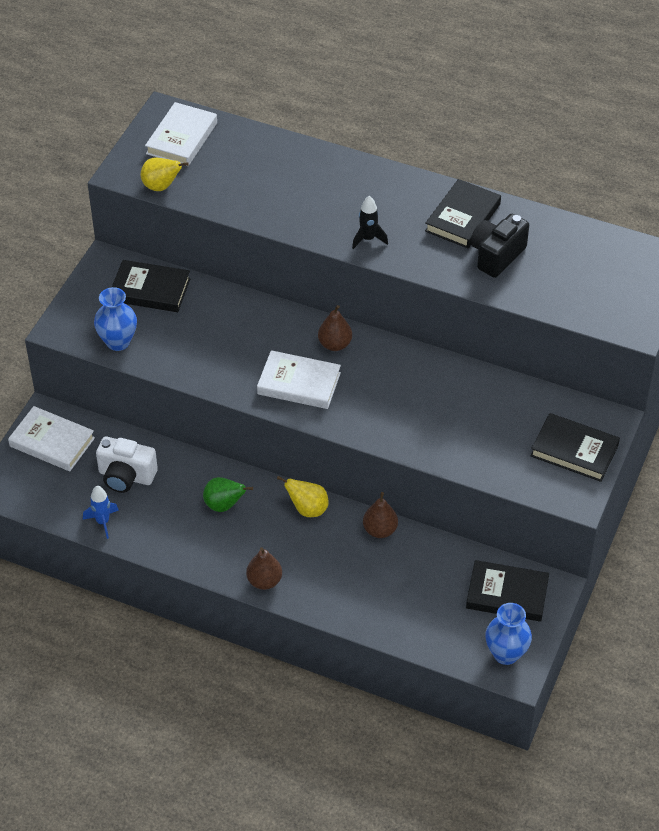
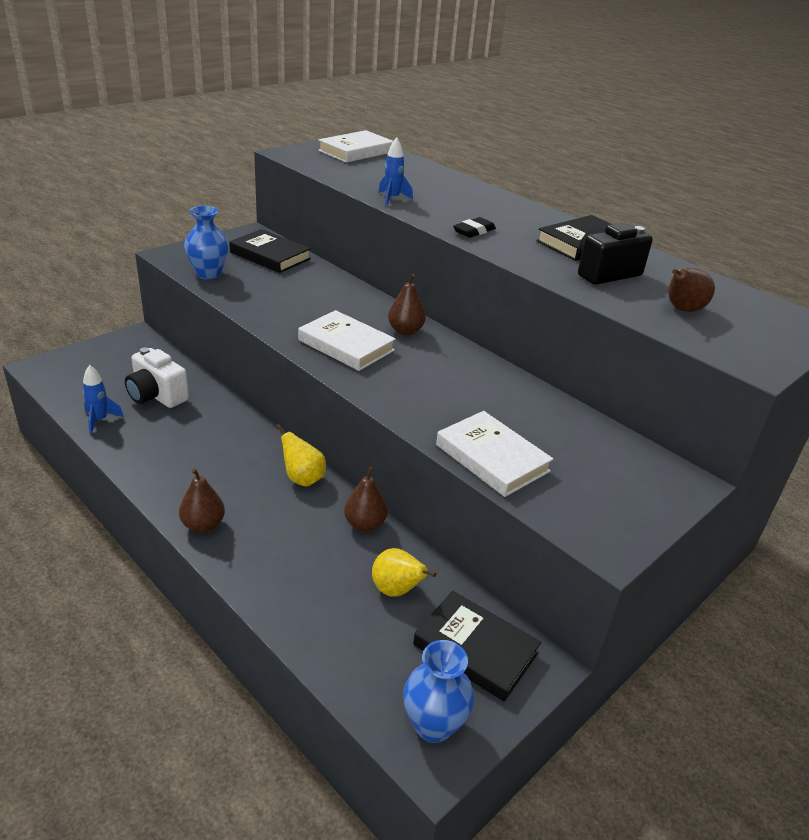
camera: 20 degrees right, 15 degrees down
(52, 442) = (121, 353): white book -> white book (492, 458)
(161, 187) = (312, 165): yellow pear -> yellow pear (396, 590)
(224, 505) = (223, 447): green pear -> none
(271, 216) = (392, 199): none -> blue rocket
(368, 239) = (474, 231): black rocket -> black eraser
(569, 282) = (682, 310): none -> brown pear
(574, 451) = (626, 495): black book -> none

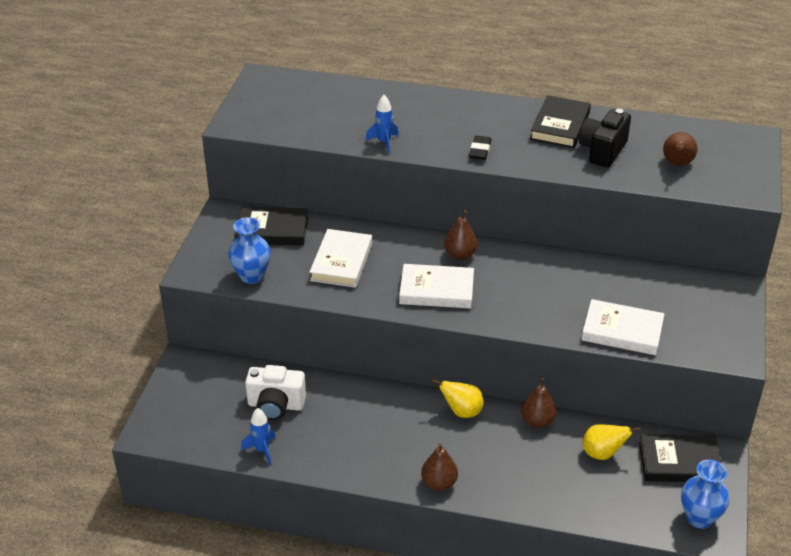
camera: 30 degrees left, 5 degrees up
(356, 151) = (282, 93): white book -> white book (341, 262)

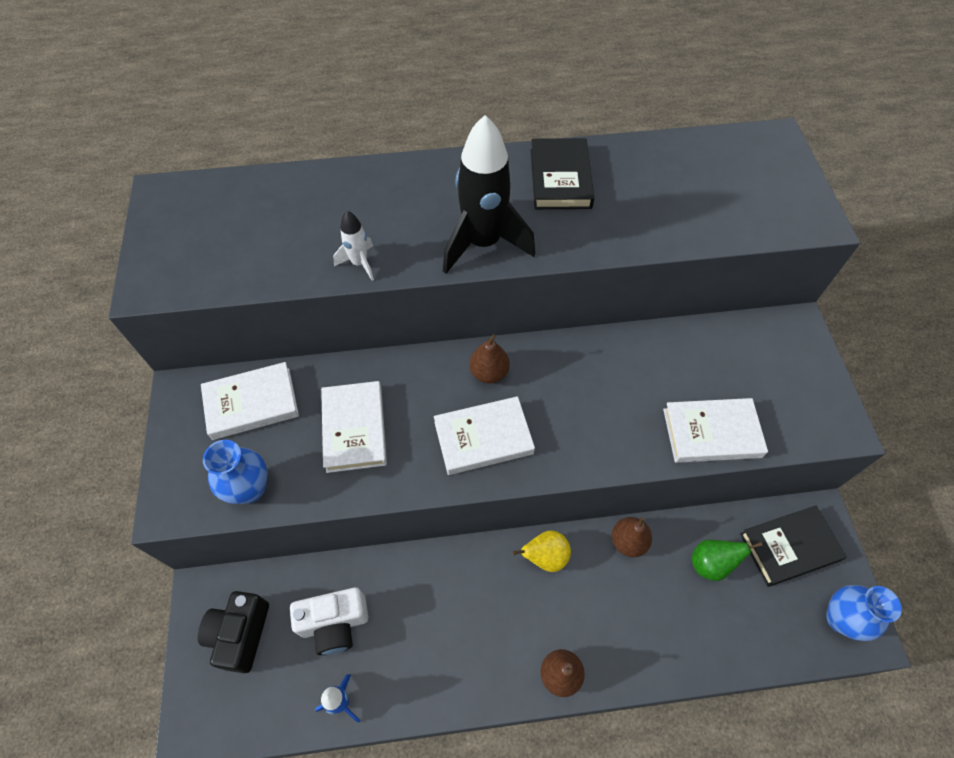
camera: 20 degrees left, 20 degrees up
(272, 230) = (252, 403): black book -> white book
(384, 142) = (359, 263): blue rocket -> white rocket
(480, 150) = (483, 243): black eraser -> black rocket
(602, 151) = (625, 204): black camera -> black camera (240, 634)
(602, 453) = (710, 563): yellow pear -> green pear
(677, 164) = (715, 201): brown pear -> none

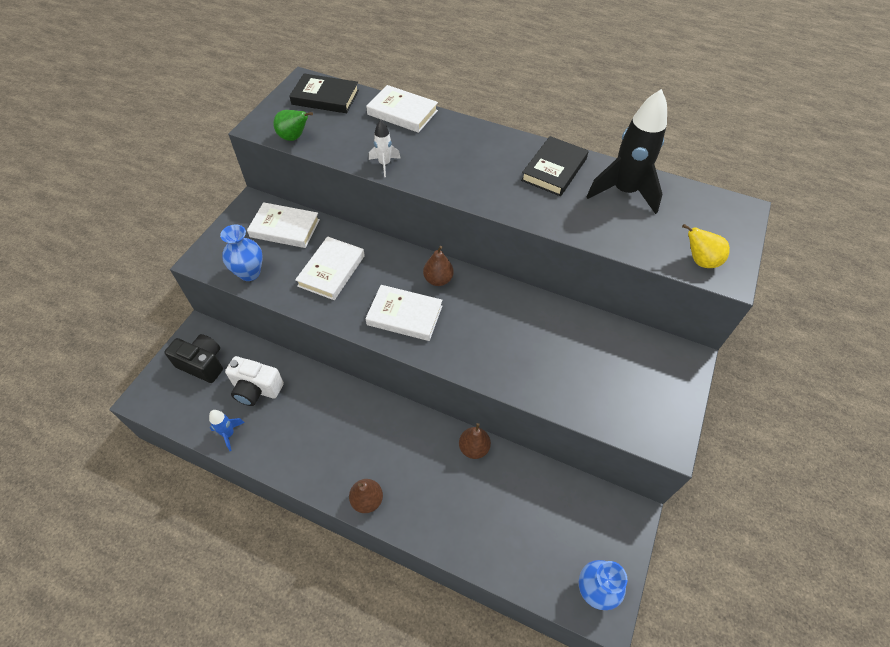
camera: 30 degrees right, 5 degrees down
(240, 634) = (202, 364): black camera -> black camera turned 75 degrees clockwise
(483, 243) = (470, 186): black rocket -> black rocket (624, 192)
(545, 556) = (410, 425): yellow pear -> yellow pear (700, 261)
(710, 563) = (522, 496): green pear -> green pear (294, 137)
(711, 433) = (563, 392): white book -> white book (402, 112)
(789, 547) = (591, 520): black book -> black book (325, 97)

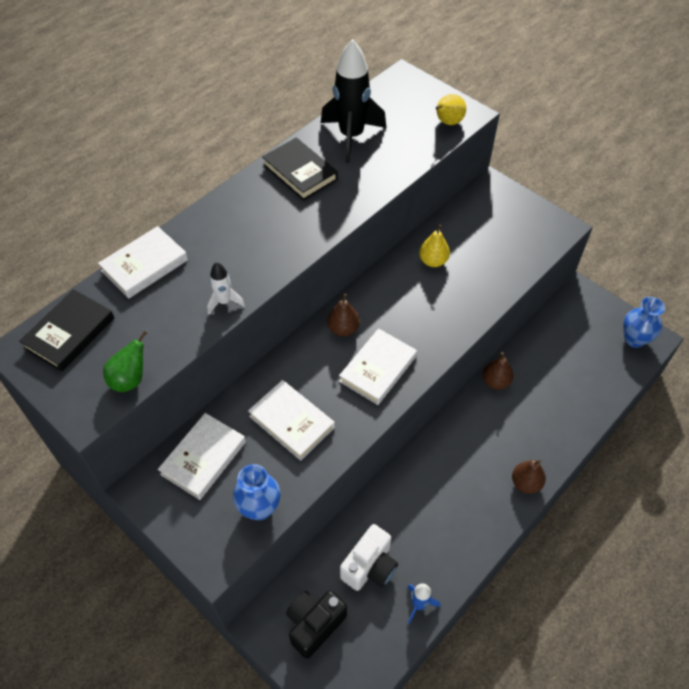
camera: 70 degrees left, 0 degrees up
(551, 328) = (433, 261): none -> yellow pear

